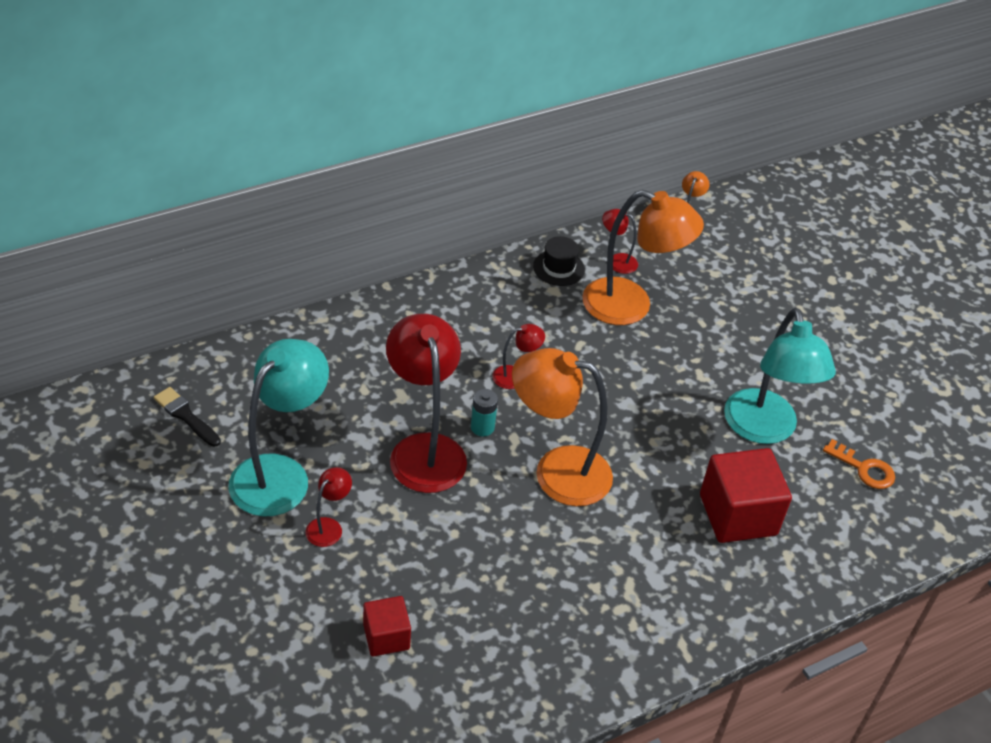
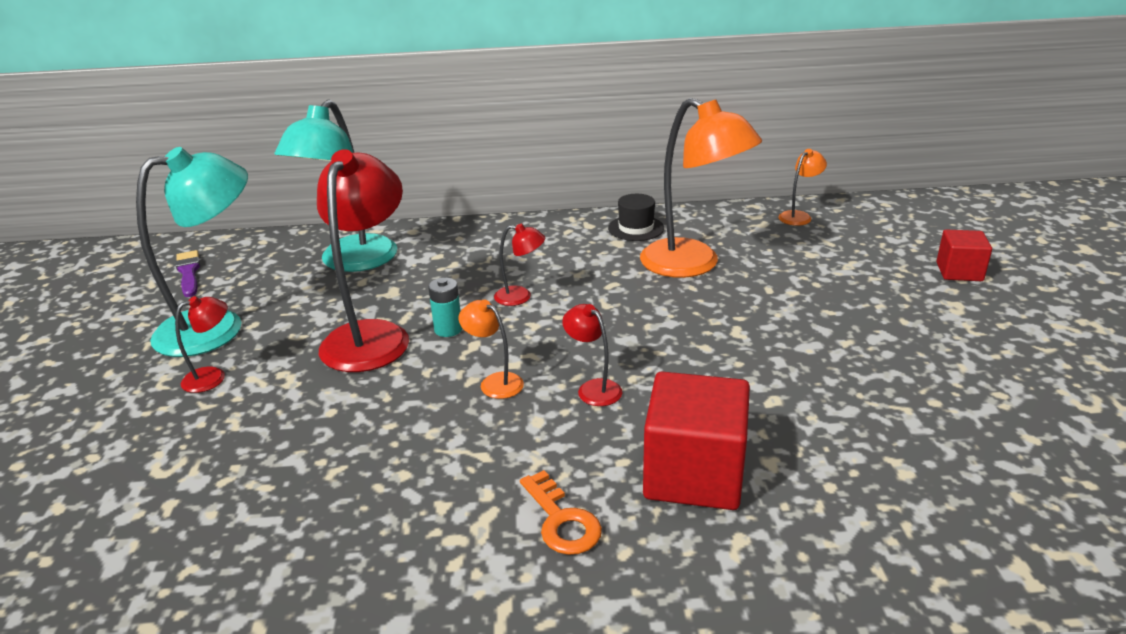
camera: 30 degrees right, 15 degrees down
(185, 416) = (189, 272): black brush -> purple brush
(386, 637) = (157, 490): red cube -> red cube (959, 272)
(557, 472) = (494, 382): orange lamp -> orange lamp, size x0.45
(616, 261) = (702, 231): red lamp -> red lamp (593, 388)
(764, 429) = (788, 395): turquoise lamp -> turquoise lamp (351, 262)
(864, 469) = (918, 465): orange key -> orange key (562, 521)

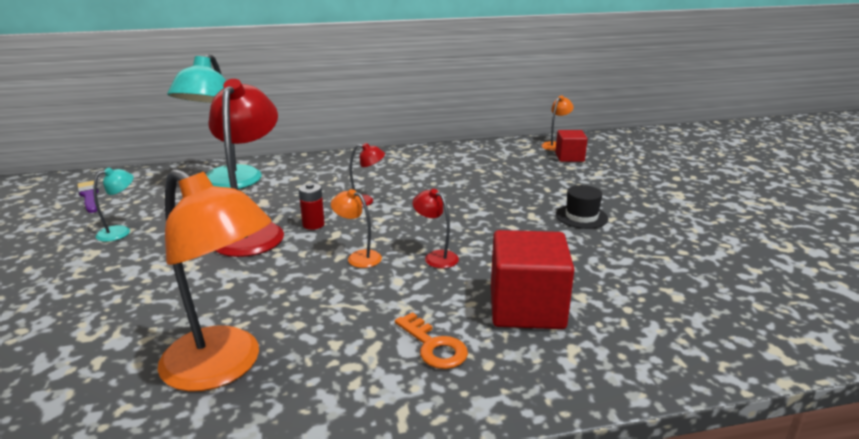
camera: 10 degrees left, 5 degrees down
(213, 377) = (122, 266): red lamp -> none
(217, 327) = (120, 232): turquoise lamp -> turquoise lamp, size x0.45
(448, 329) = (313, 225): turquoise battery -> red battery
(636, 228) = (441, 156): black hat -> black hat (581, 216)
(693, 265) = (489, 176): orange lamp -> orange lamp (224, 367)
(959, 272) = (673, 174): red cube -> red cube (569, 157)

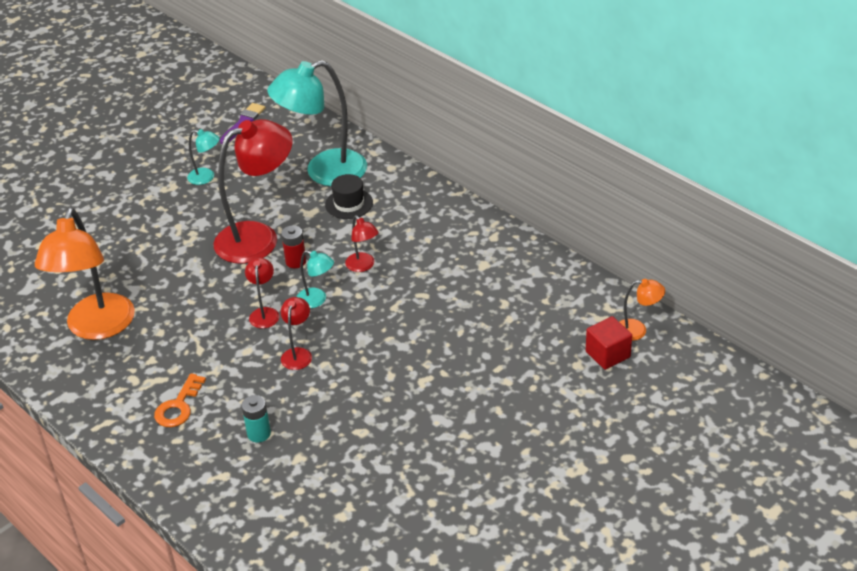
camera: 60 degrees right, 15 degrees up
(358, 257) = (264, 313): orange lamp -> red lamp
(377, 229) = (317, 300): none -> turquoise lamp
(526, 308) = (259, 434): red cube -> turquoise battery
(581, 216) = (451, 413): black hat -> black hat (349, 204)

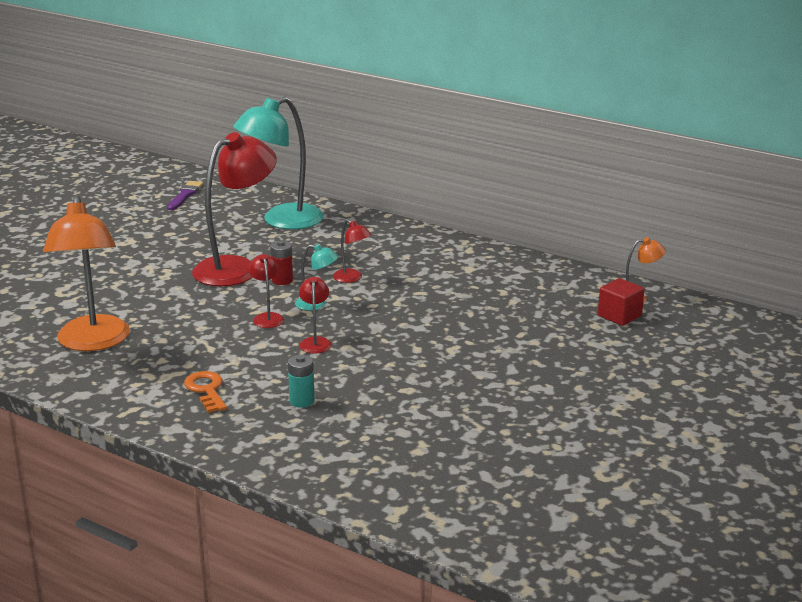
camera: 15 degrees left, 15 degrees down
(178, 406) = (206, 390): orange key -> orange key turned 150 degrees clockwise
(206, 177) = (164, 232): turquoise lamp -> none
(349, 204) = (317, 239): black hat -> none

